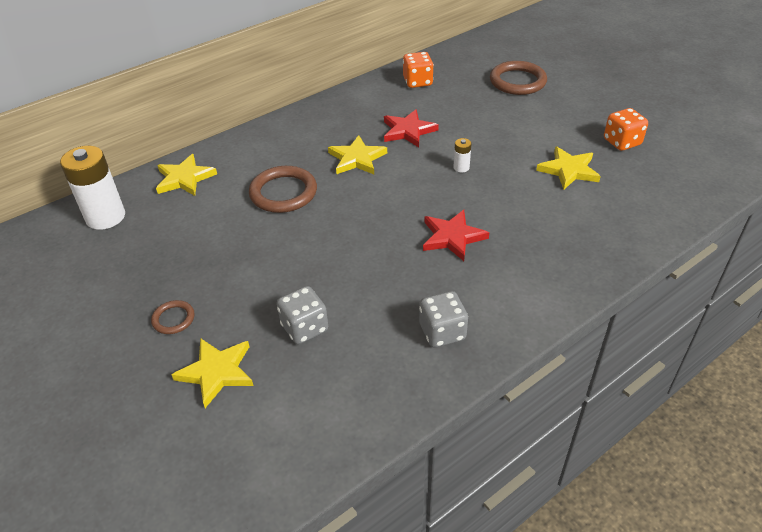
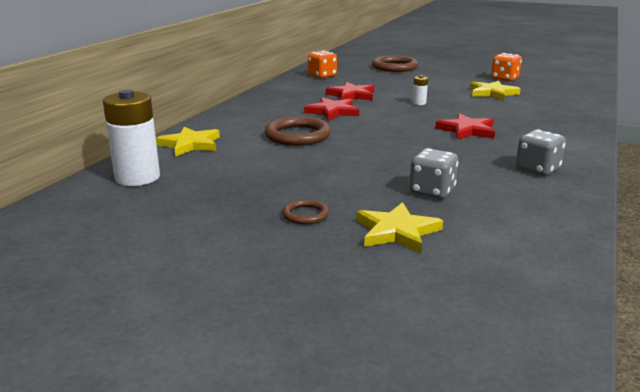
camera: 30 degrees left, 20 degrees down
(357, 159) = (332, 112): yellow star -> red star

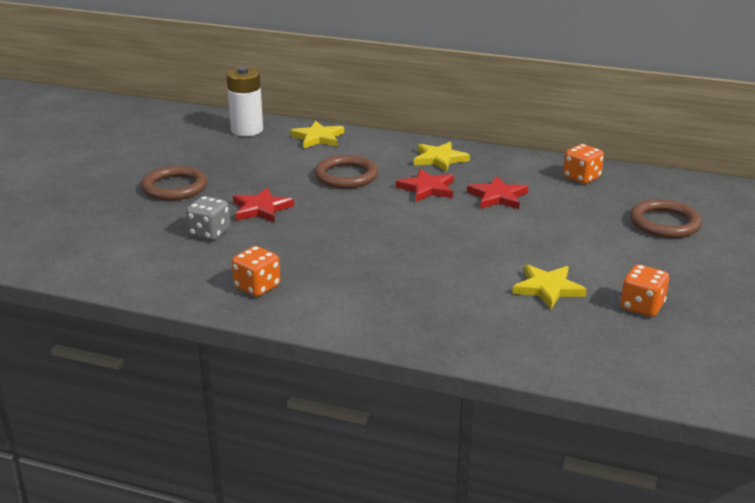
camera: 85 degrees right, 5 degrees up
(305, 215) = (174, 187): brown ring -> brown ring, size x1.91
(397, 231) = (141, 218): yellow star -> yellow star (439, 159)
(419, 103) = (477, 235): white battery -> none
(467, 130) = (376, 259): red star -> red star (261, 209)
(537, 169) = (257, 287): grey dice -> orange dice

